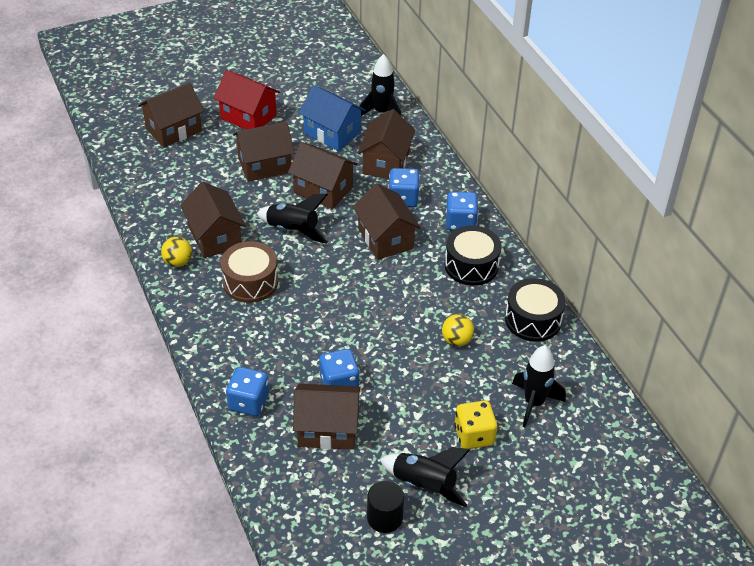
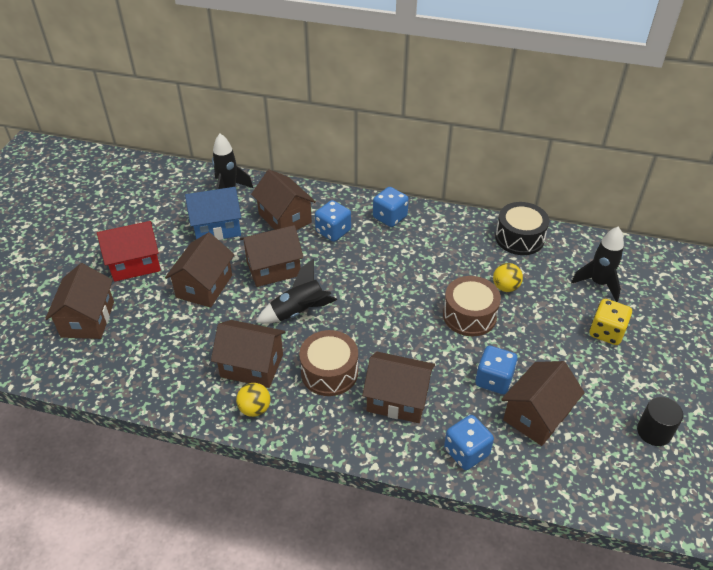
camera: 50 degrees left, 0 degrees up
(385, 238) = (364, 264): brown house -> brown house (397, 399)
(396, 333) = (469, 315): none -> brown drum
(424, 485) = (636, 389): black rocket -> none
(471, 265) = (438, 237): black drum -> none

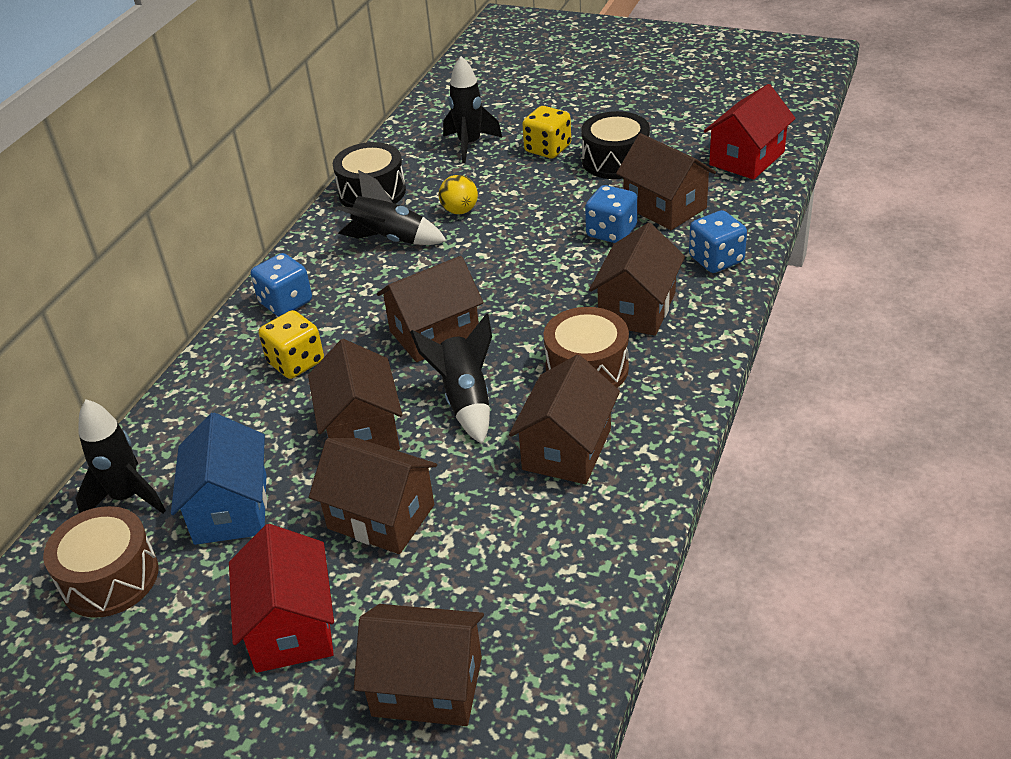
camera: 80 degrees left, 5 degrees down
(255, 409) = (648, 443): yellow ball -> none
(285, 218) = (241, 419): brown house -> brown house (434, 333)
(333, 231) = (296, 362): blue dice -> yellow dice
(463, 255) = (390, 240): none -> black rocket
(469, 315) = (503, 242): brown drum -> brown drum (110, 578)
(600, 379) = (615, 161): none -> black drum
(632, 480) = (747, 158): none -> red house
(654, 432) = (687, 138): black cylinder -> none

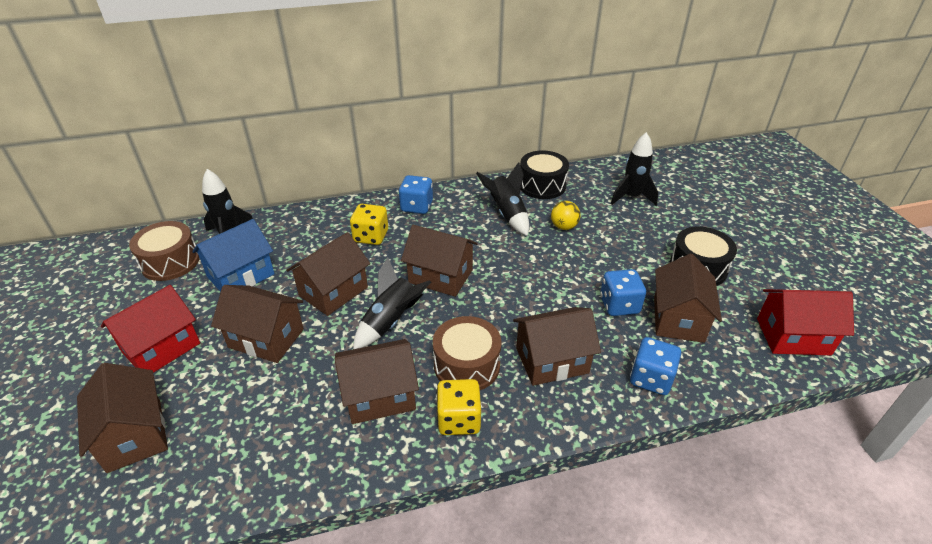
camera: 50 degrees right, 0 degrees up
(381, 517) = (266, 338): brown house -> brown house turned 60 degrees counterclockwise
(548, 149) = (670, 231): yellow dice -> yellow dice (459, 419)

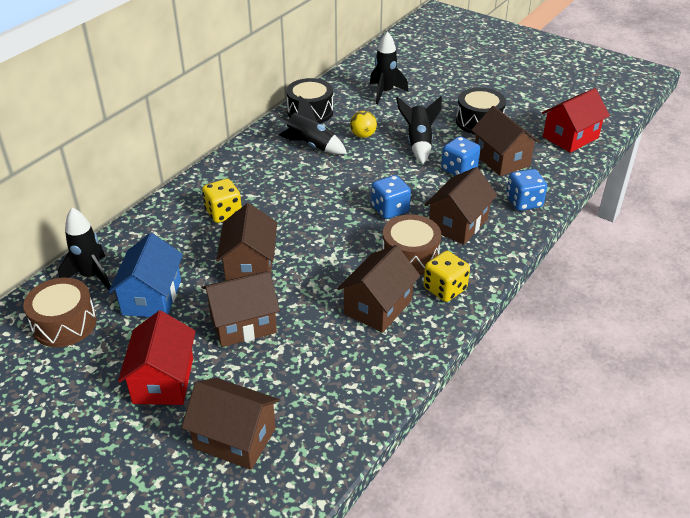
camera: 40 degrees left, 0 degrees up
(391, 321) = (323, 260): black rocket -> black rocket (418, 143)
(417, 206) = (230, 173): blue dice -> blue dice (390, 209)
(440, 276) = (318, 213): brown house -> none

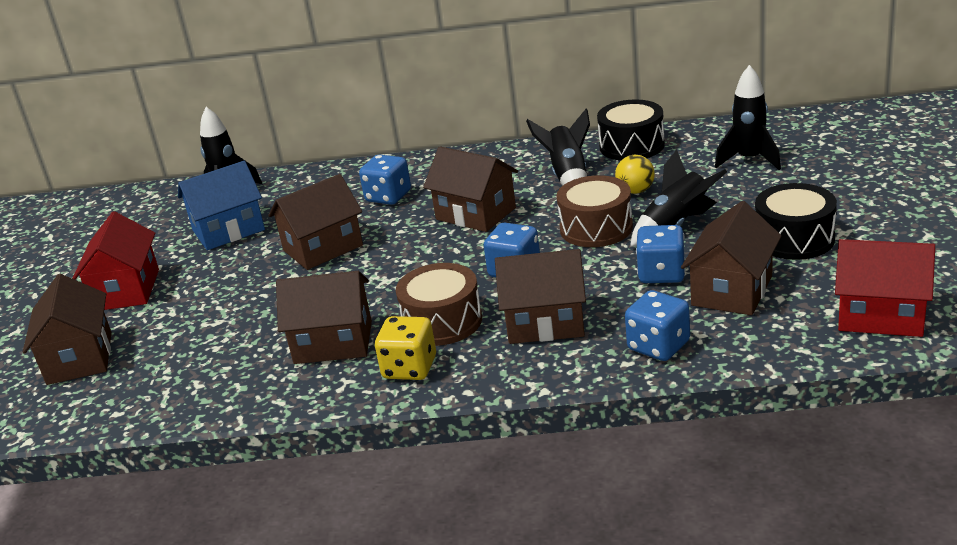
camera: 60 degrees right, 10 degrees down
(64, 324) = (159, 215): brown drum -> brown drum (596, 228)
(163, 380) = (126, 290): red house -> red house turned 60 degrees counterclockwise
(223, 213) = (388, 196): yellow dice -> blue dice
(243, 324) = (234, 287): brown house -> brown house (476, 214)

